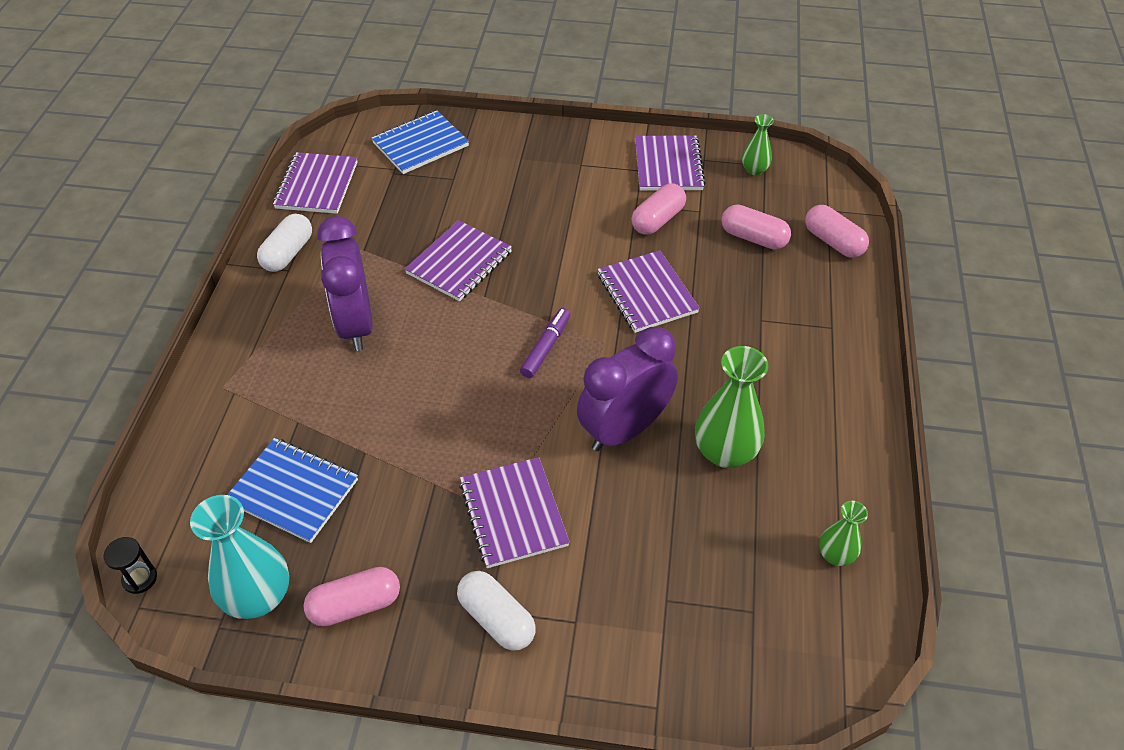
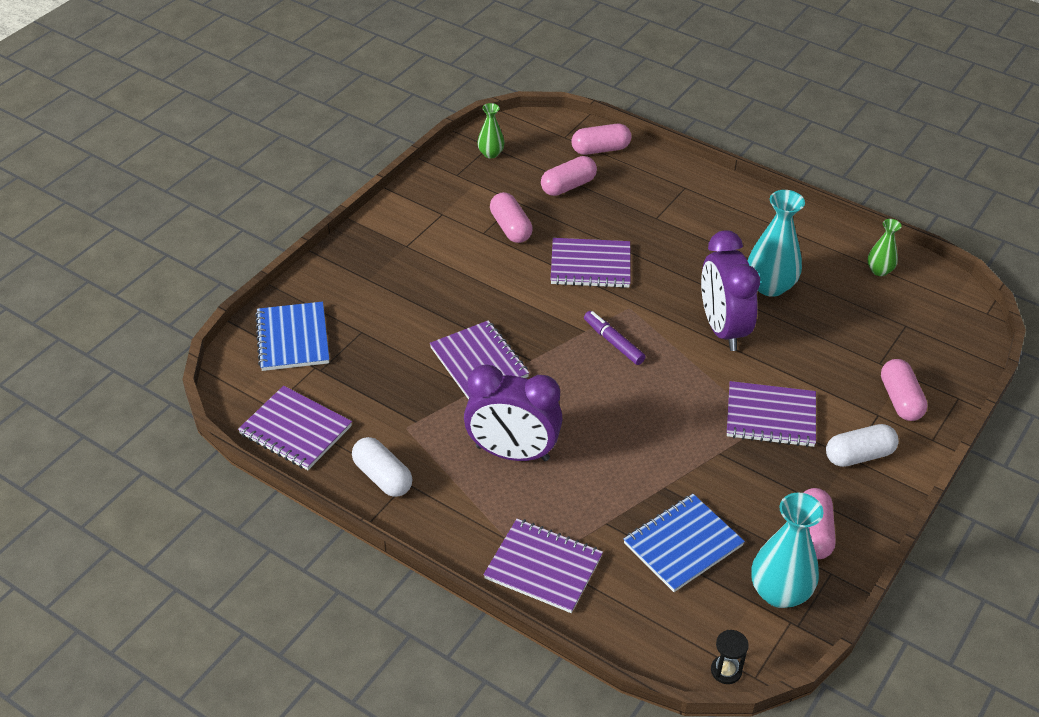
camera: 65 degrees left, 5 degrees down
(614, 639) = (900, 400): none -> pink capsule
(668, 165) = (448, 196): purple notebook -> purple notebook (543, 567)
(725, 452) = (770, 286): green vase -> turquoise vase

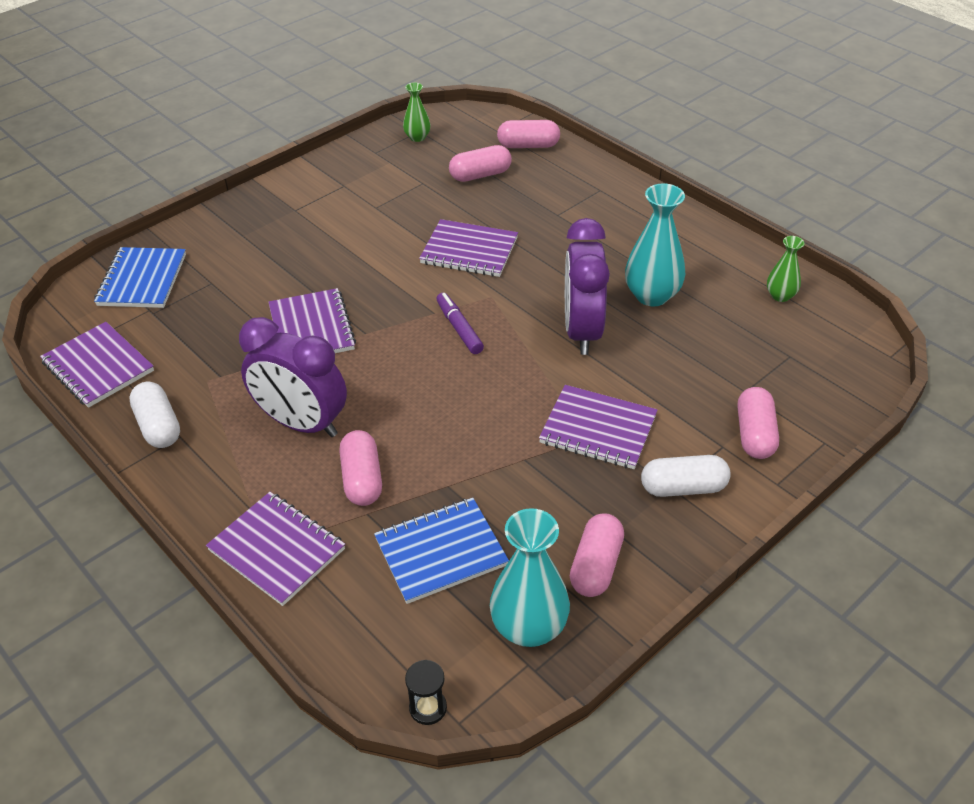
camera: 15 degrees right, 0 degrees up
(510, 228) = (405, 206): pink capsule -> pink capsule (362, 479)

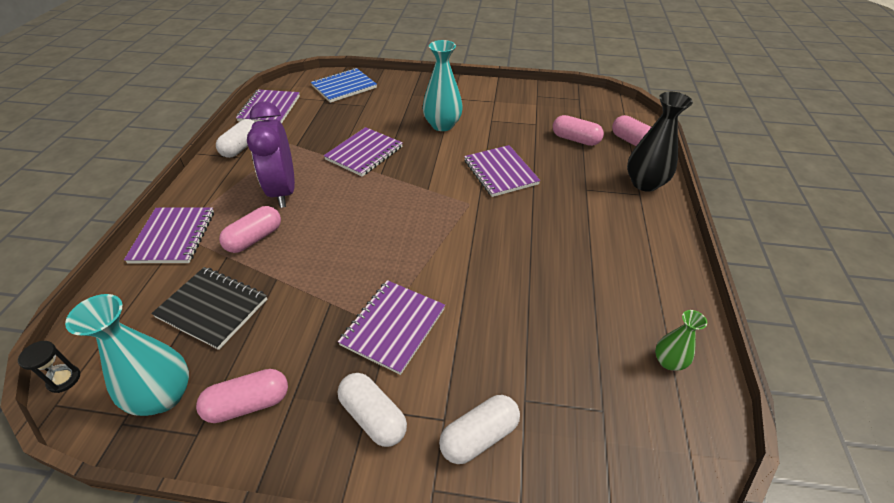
camera: 50 degrees right, 0 degrees up
(417, 137) = (572, 101): green vase -> none
(441, 552) = (212, 308): blue notebook -> black notebook
(459, 328) = (425, 206): purple marker -> none
(582, 331) = (485, 263): purple clock -> none
(590, 178) = (644, 183): none -> black vase
(598, 429) = (393, 327): purple notebook -> purple notebook turned 45 degrees clockwise
(652, 295) = (566, 280): turquoise vase -> turquoise vase (442, 125)
(754, 434) = (479, 436): pink capsule -> white capsule

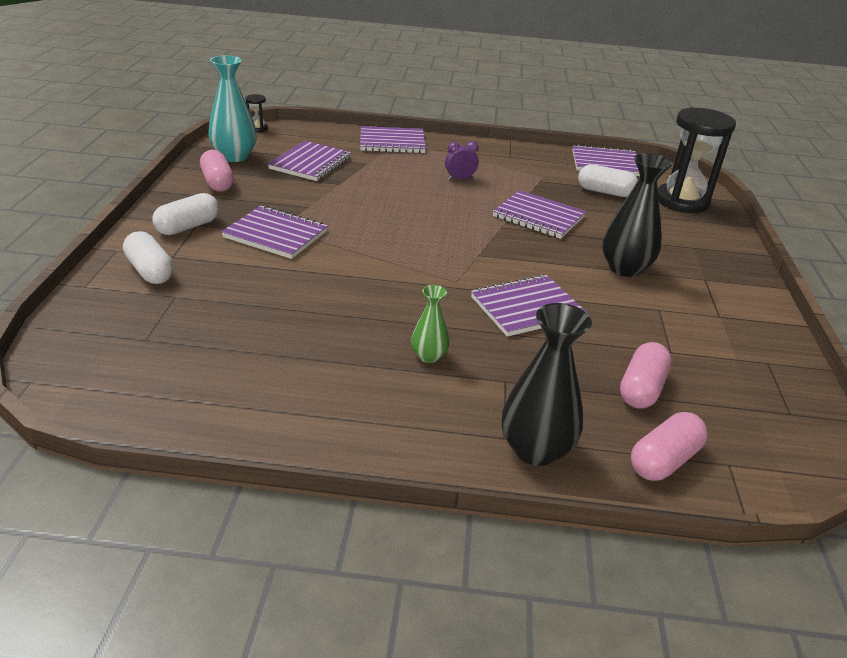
camera: 85 degrees right, 10 degrees down
(212, 308) = (310, 163): black notebook -> purple notebook
(241, 147) = (527, 156): white capsule -> white capsule (605, 192)
(254, 238) = (391, 172): pink capsule -> none
(283, 191) = (460, 179): purple clock -> purple clock, size x0.45
(344, 87) = (682, 201): blue notebook -> black hourglass
(442, 125) = (625, 268): turquoise vase -> black vase
(668, 361) = (186, 396): green vase -> green vase (429, 356)

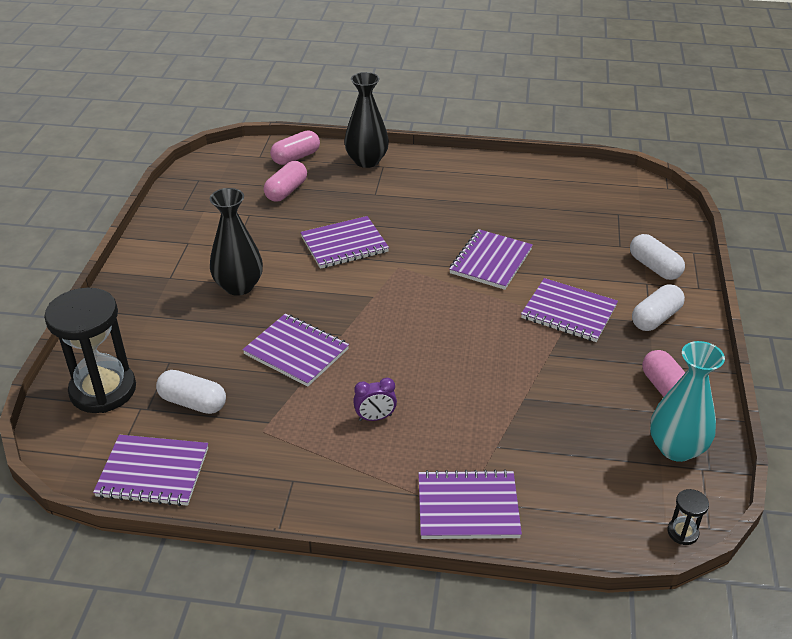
camera: 175 degrees left, 5 degrees up
(310, 163) = (572, 439): purple notebook -> purple notebook (490, 261)
(429, 356) = (424, 207): green vase -> none

